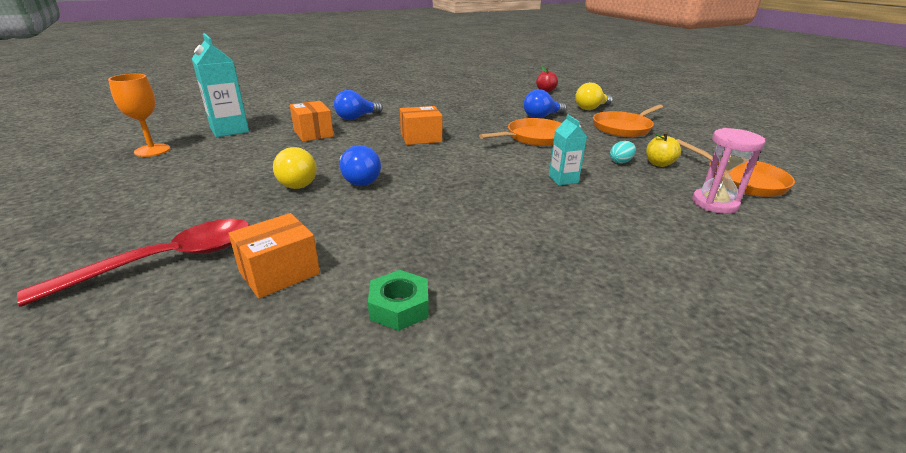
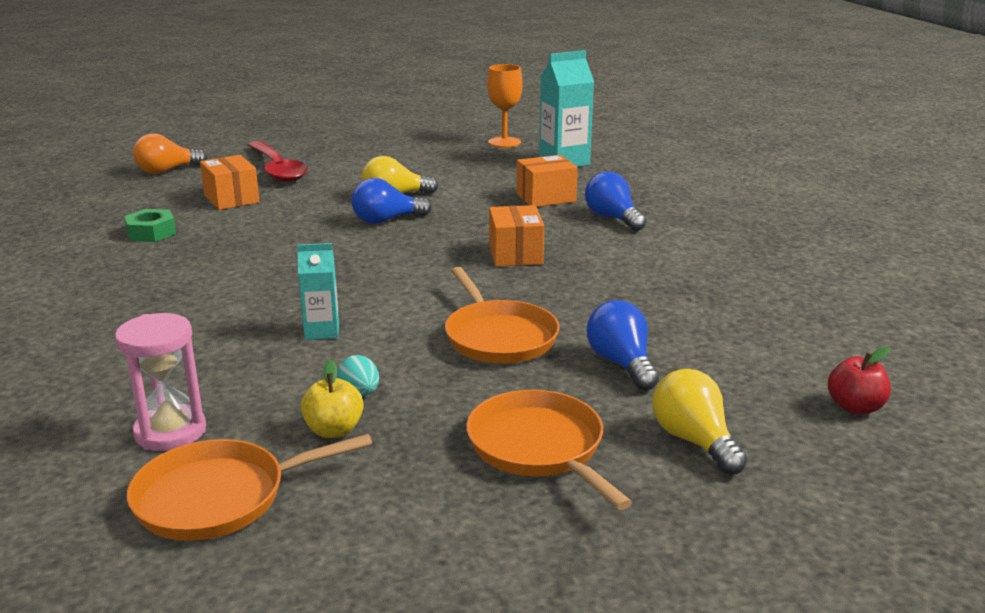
camera: 100 degrees right, 5 degrees down
(100, 378) = (167, 171): none -> orange light bulb

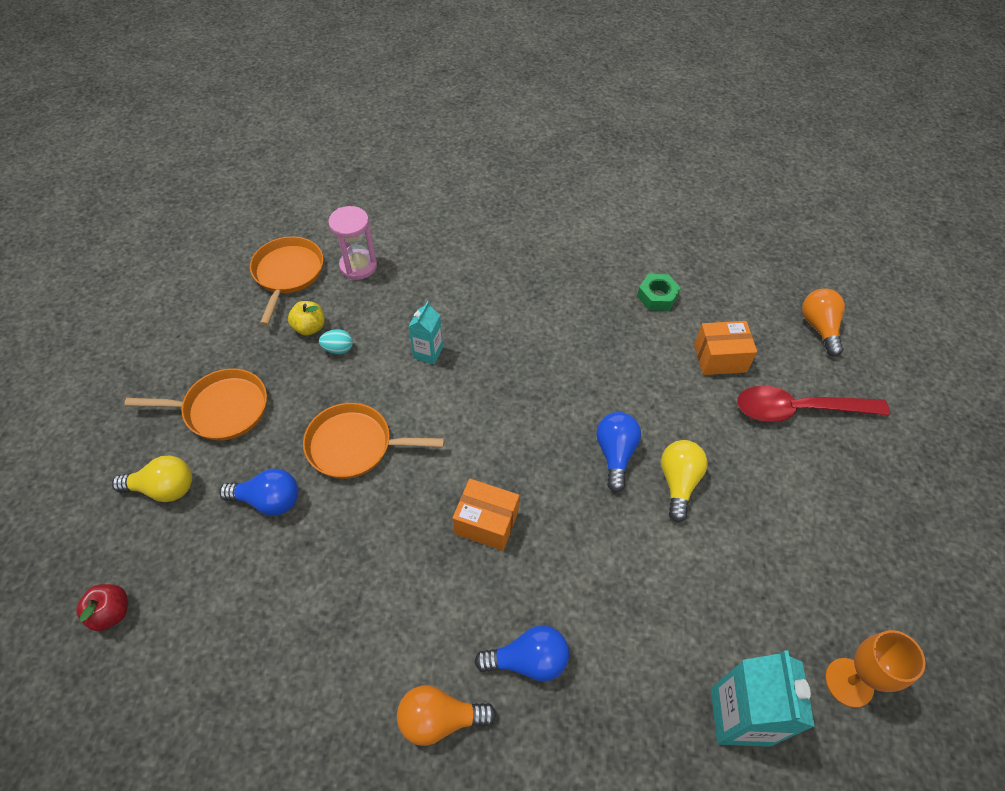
camera: 115 degrees right, 30 degrees up
(546, 198) = (618, 624): orange box -> none
(696, 236) = (440, 719): none -> orange light bulb

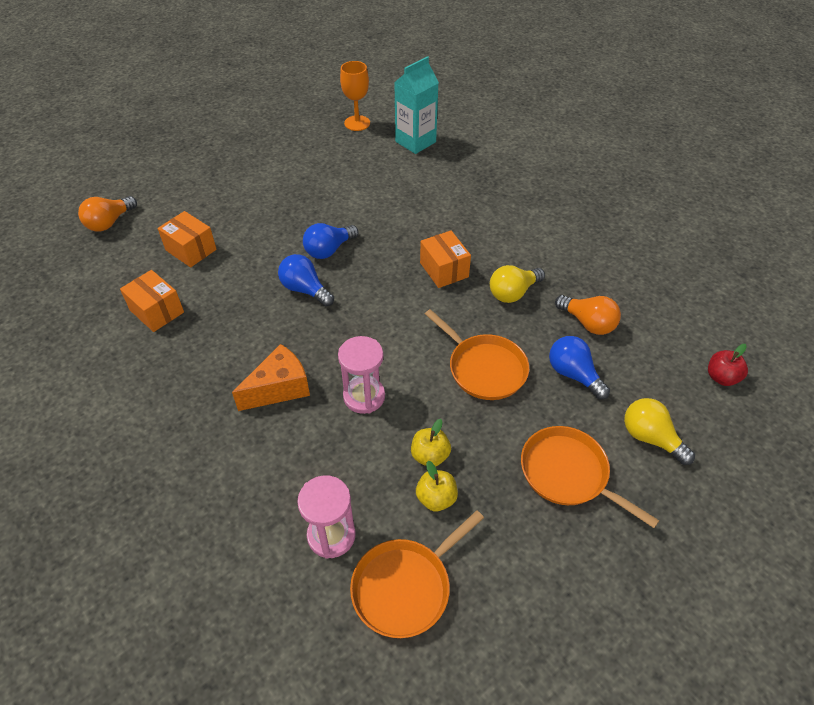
camera: 135 degrees left, 5 degrees down
(338, 349) = (430, 456): turquoise egg -> yellow apple
(428, 353) = (364, 396): turquoise carton -> pink hourglass
(440, 719) = (551, 217): orange light bulb -> orange light bulb (588, 323)
(494, 314) = (279, 388): none -> orange cheese
(528, 660) = (486, 208): blue light bulb -> blue light bulb (305, 289)
(657, 296) = (157, 311): green nut -> orange box
(678, 482) = (316, 217): yellow light bulb -> yellow light bulb (513, 293)
(798, 410) = (201, 200): red spoon -> none

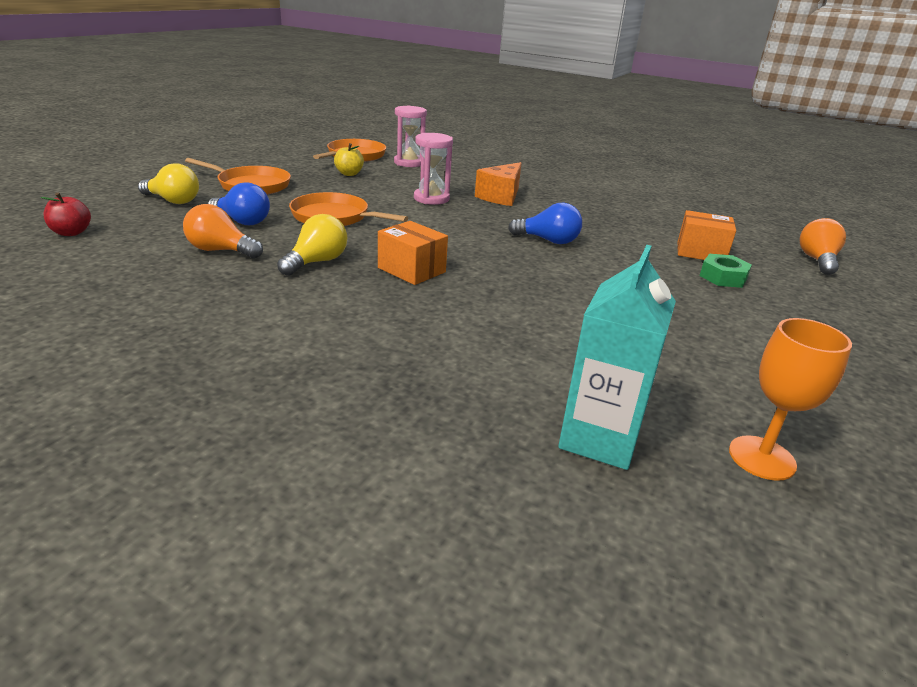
camera: 155 degrees right, 20 degrees down
(157, 311) = (654, 217): orange box -> none
(217, 219) = (723, 277): none -> green nut
(329, 250) = (562, 269): blue light bulb -> none
(430, 456) = (362, 184): yellow apple -> none

